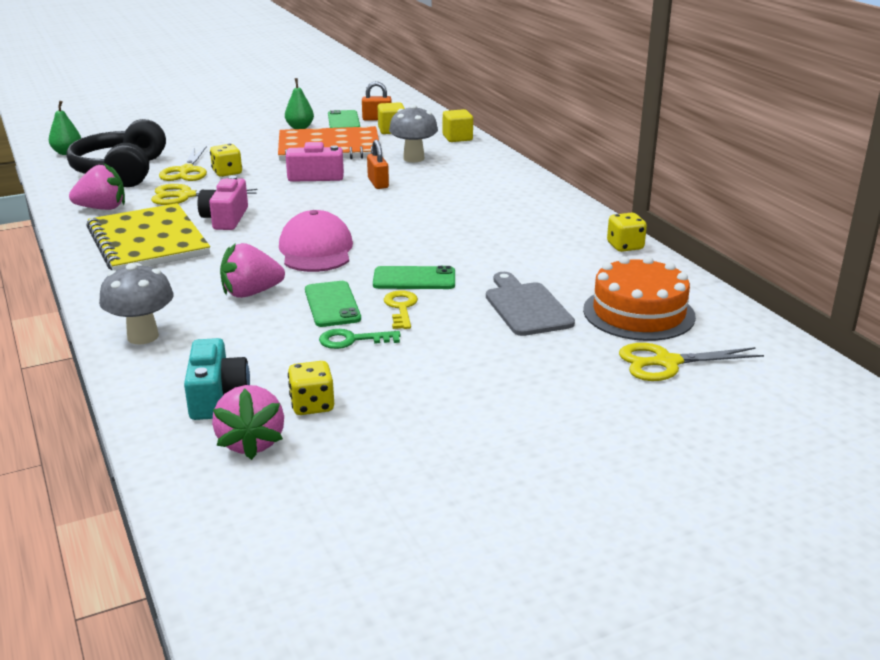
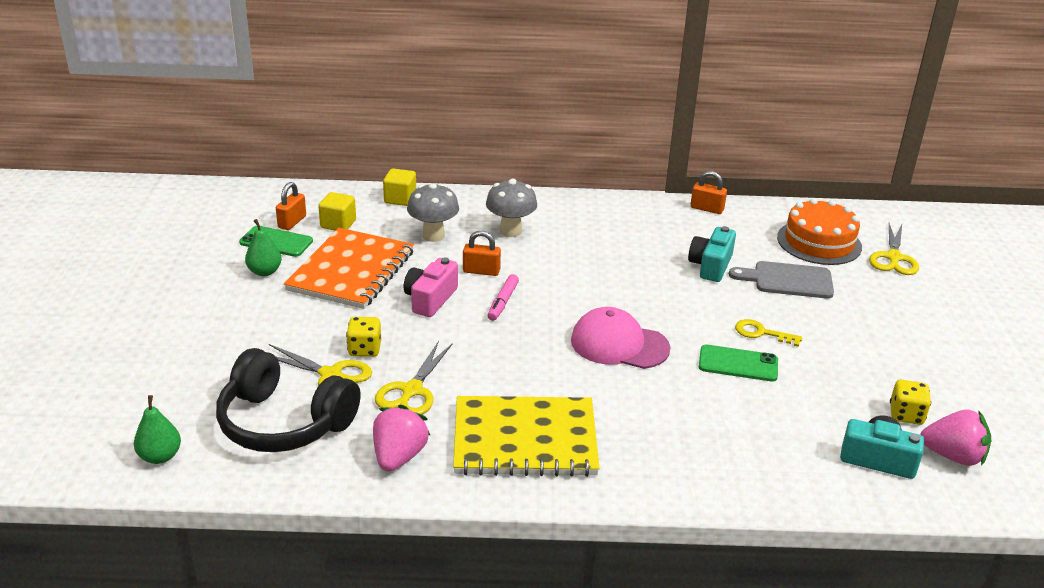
camera: 65 degrees left, 5 degrees up
(143, 336) = (750, 480): grey mushroom -> grey mushroom (510, 231)
(225, 218) = (501, 378): pink camera -> none
(251, 293) = (691, 400): pink strawberry -> none
(338, 199) = (503, 302): none -> pink marker
(352, 340) = (807, 370): green key -> none
(414, 279) = (711, 312): green phone -> none
(505, 266) = (710, 266): none -> turquoise camera
(625, 246) = (707, 209): yellow dice -> orange padlock

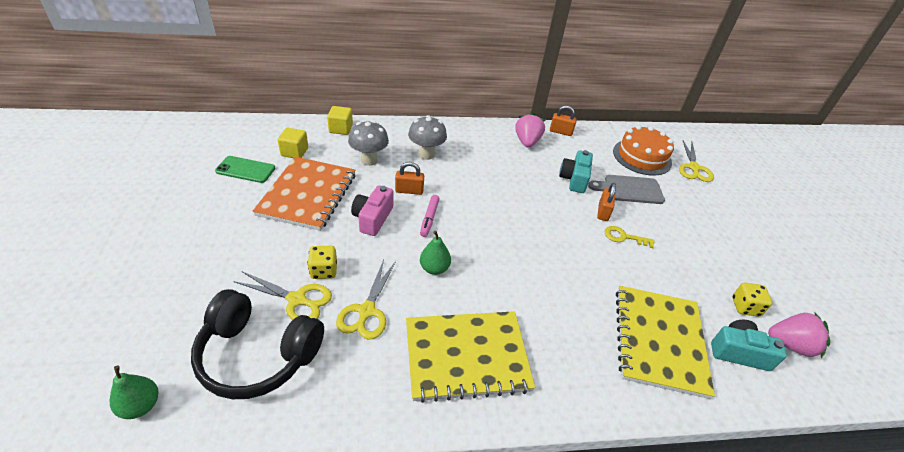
camera: 10 degrees left, 10 degrees up
(265, 272) = (237, 198): green pear -> green pear (434, 268)
(292, 222) = (258, 151): orange padlock -> orange padlock (603, 212)
(399, 456) = (362, 385): pink strawberry -> pink strawberry (527, 142)
(619, 344) = (523, 253): pink cap -> none
(738, 364) = (614, 267): green phone -> none
(773, 441) = (658, 341): none -> yellow notebook

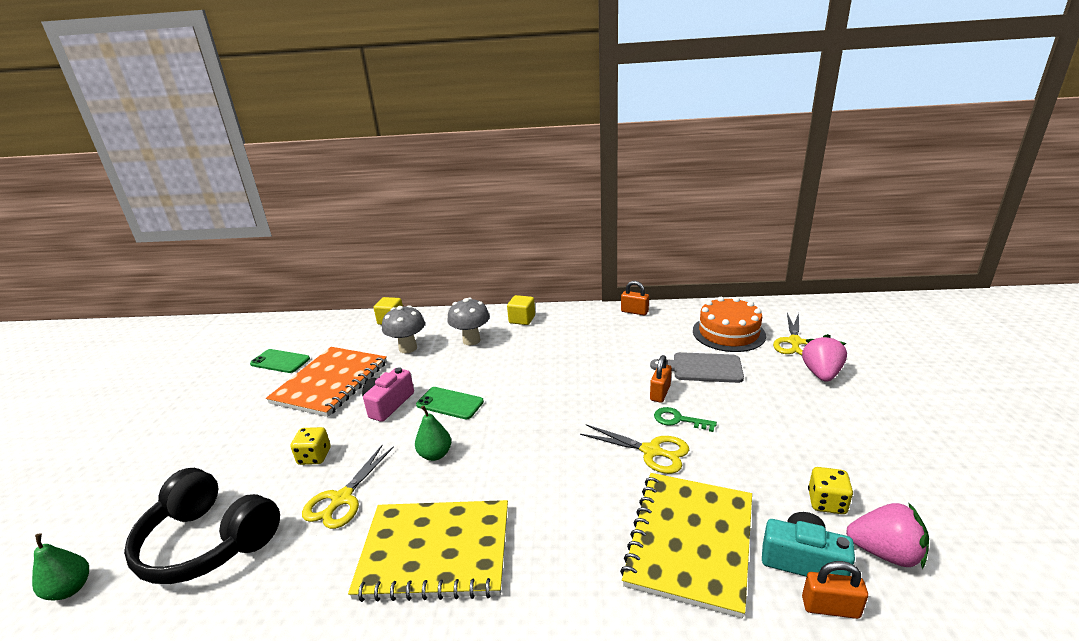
camera: 15 degrees right, 15 degrees down
(294, 152) = (335, 343): yellow cube -> yellow cube (522, 319)
(297, 300) = (274, 486): yellow scissors -> yellow scissors (651, 451)
(409, 190) = (439, 376): orange padlock -> orange padlock (830, 607)
(429, 218) = (450, 403): pink marker -> green phone
(527, 142) = (590, 323): pink strawberry -> pink strawberry (821, 374)
(574, 179) = (635, 359): turquoise camera -> none
(624, 237) = (679, 420): yellow key -> green key

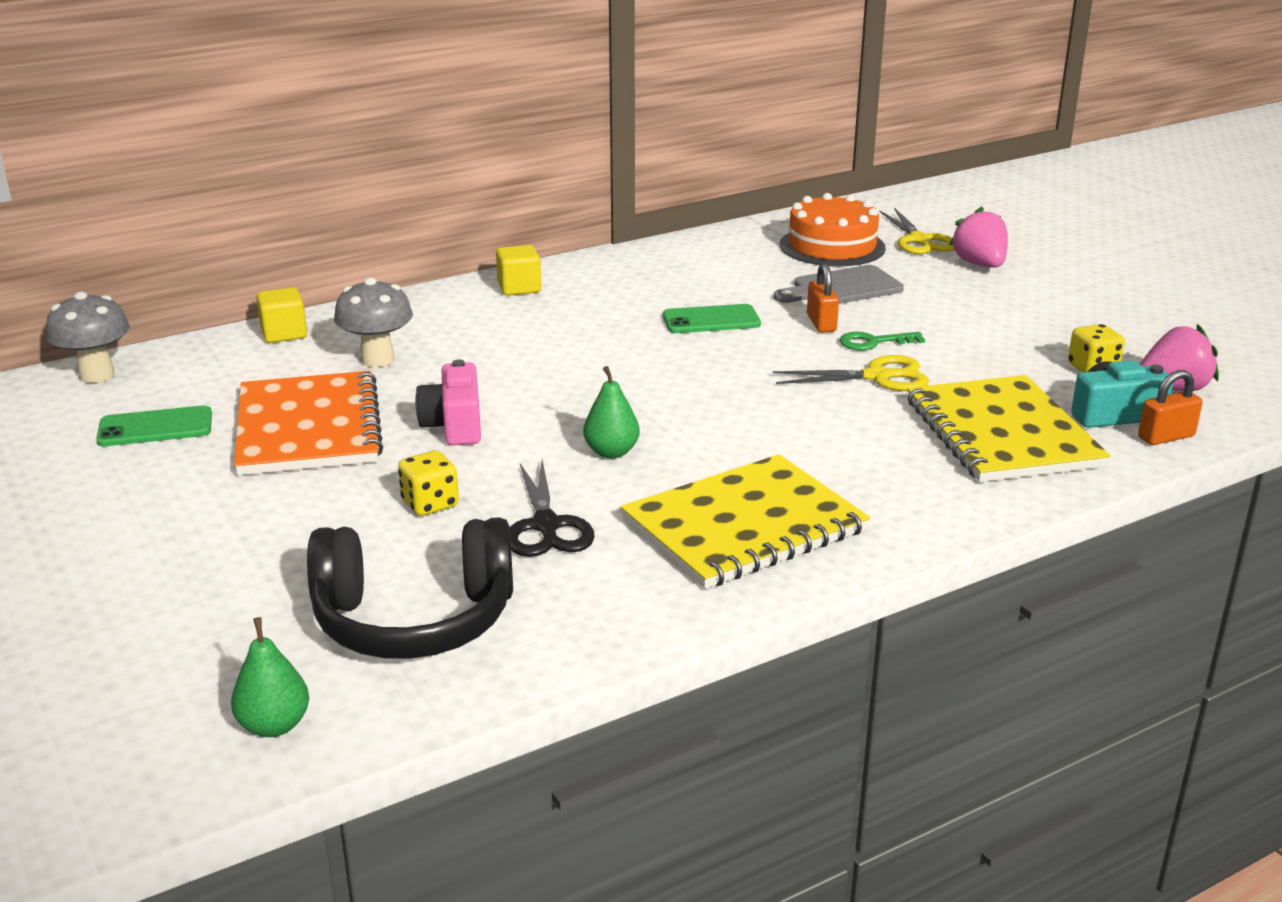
camera: 35 degrees left, 0 degrees up
(342, 499) = (546, 526): yellow scissors -> black scissors
(450, 403) = (551, 401): green phone -> green phone (711, 320)
(471, 340) = (473, 328): grey mushroom -> grey mushroom (97, 375)
(634, 312) = (679, 247): orange padlock -> none

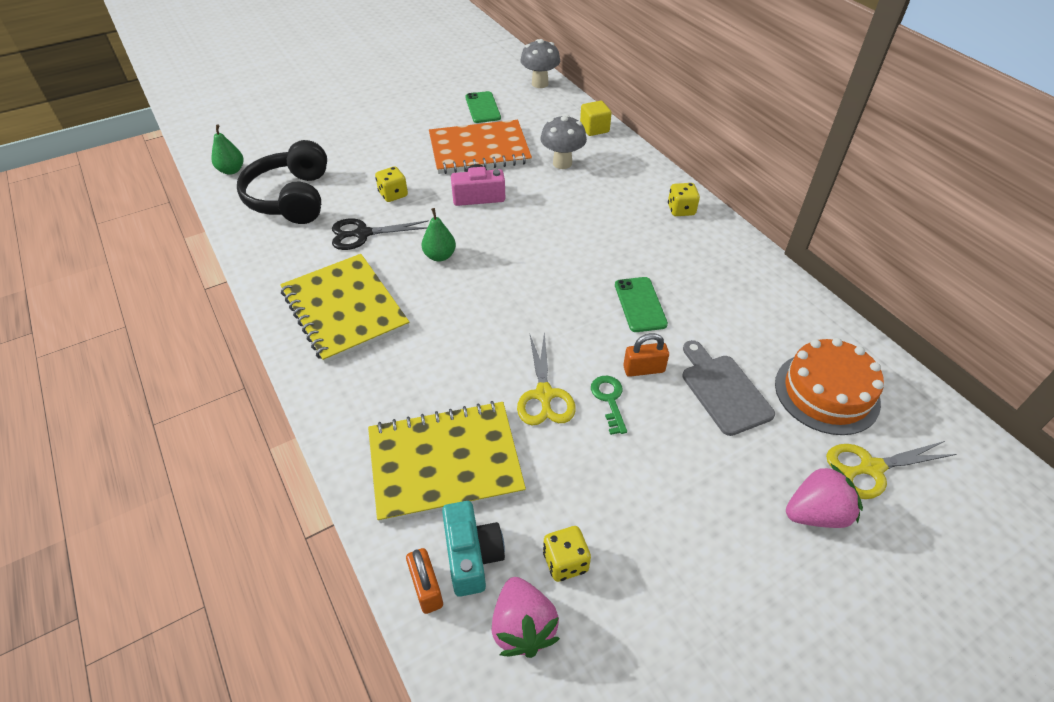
camera: 90 degrees right, 20 degrees up
(519, 288) = (681, 210): yellow cube -> yellow dice

